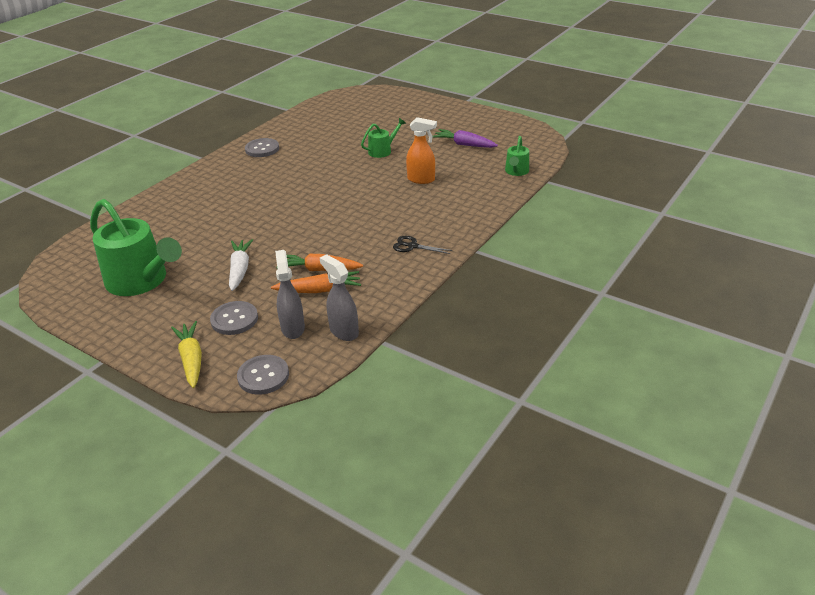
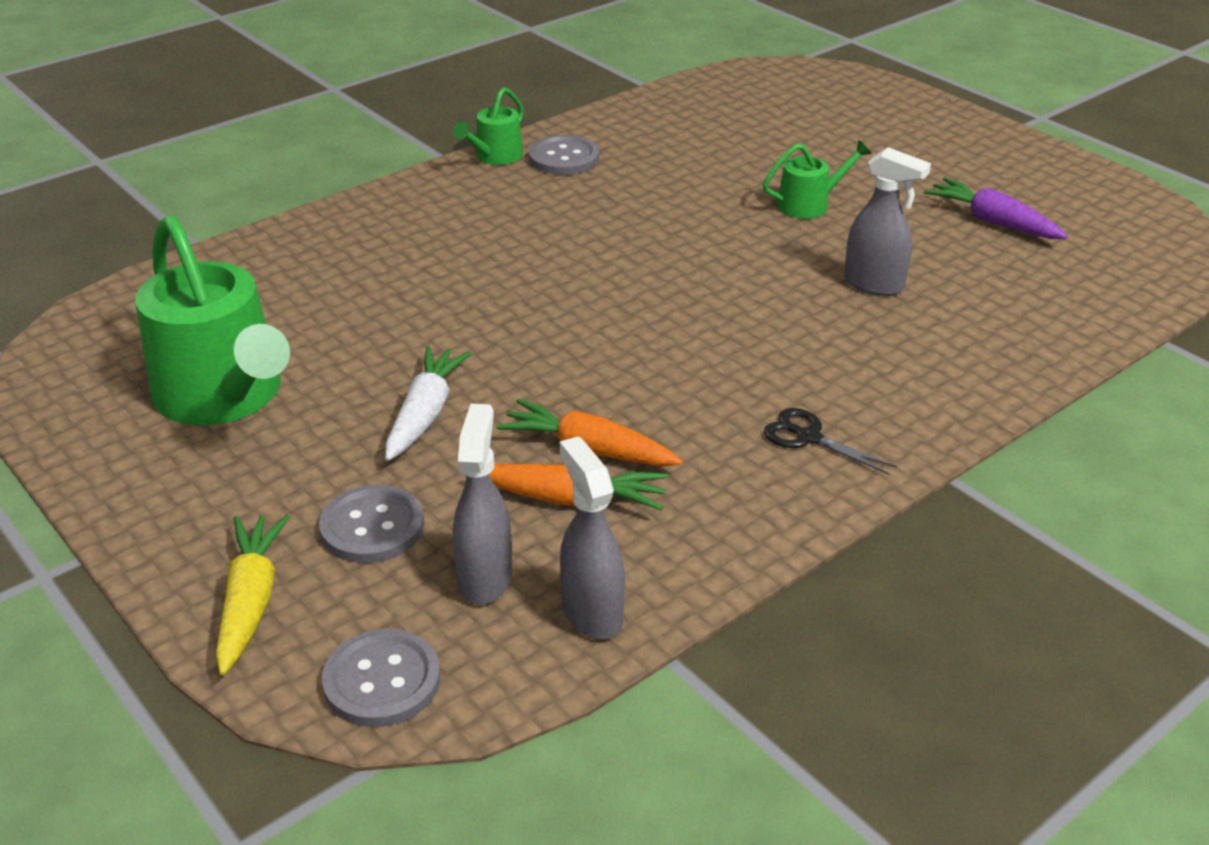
camera: 15 degrees right, 0 degrees up
(421, 179) = (874, 284): orange spray bottle -> grey spray bottle
(516, 171) = (1096, 305): green watering can -> green watering can (495, 156)

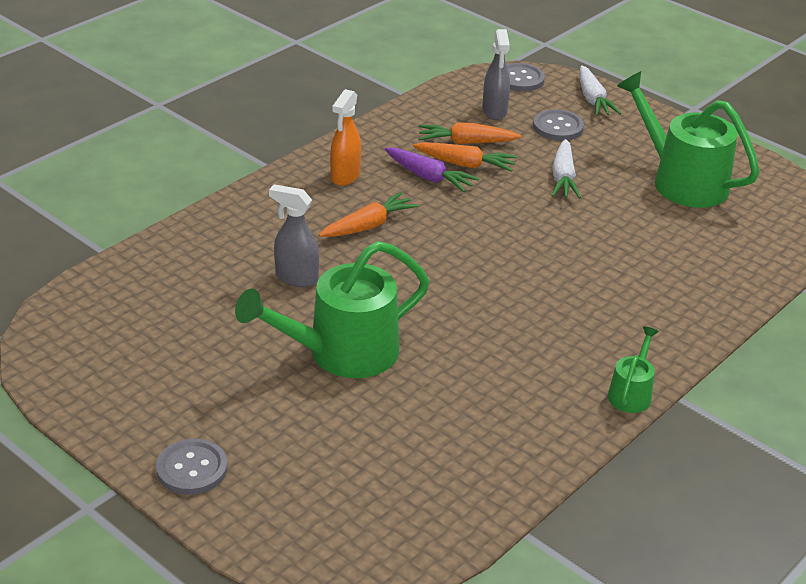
camera: 170 degrees right, 0 degrees up
(251, 601) = (593, 99): yellow carrot -> white carrot
(564, 158) = (568, 396): grey button -> grey button (192, 469)
(592, 612) = (442, 102): grey spray bottle -> none
(771, 349) = (368, 226): none -> orange carrot
(808, 437) = (345, 176): black scissors -> orange spray bottle
(809, 204) = (342, 353): green watering can -> green watering can, size x2.09
(992, 221) = (190, 344): purple carrot -> purple carrot (429, 177)

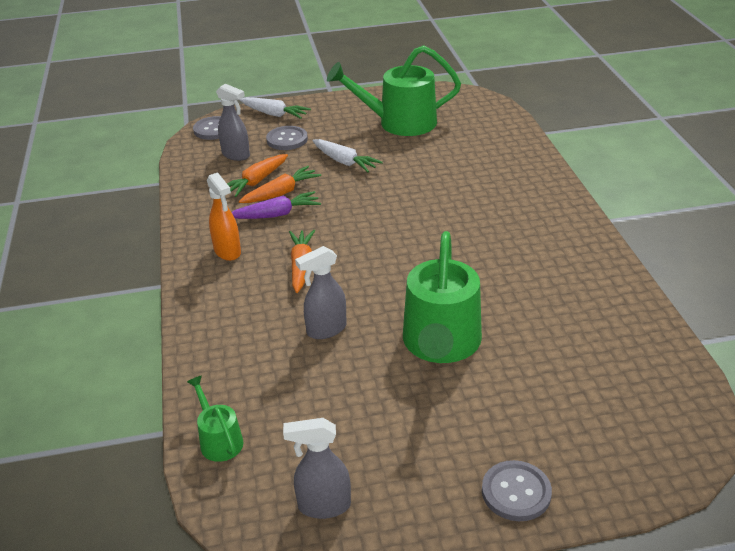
camera: 50 degrees left, 0 degrees up
(91, 366) = (323, 506): none -> grey spray bottle
(631, 393) = (593, 235): green watering can -> green watering can (219, 440)

